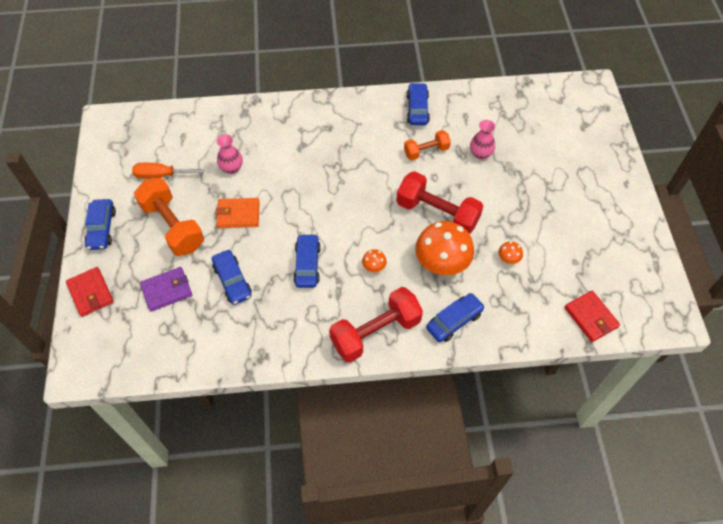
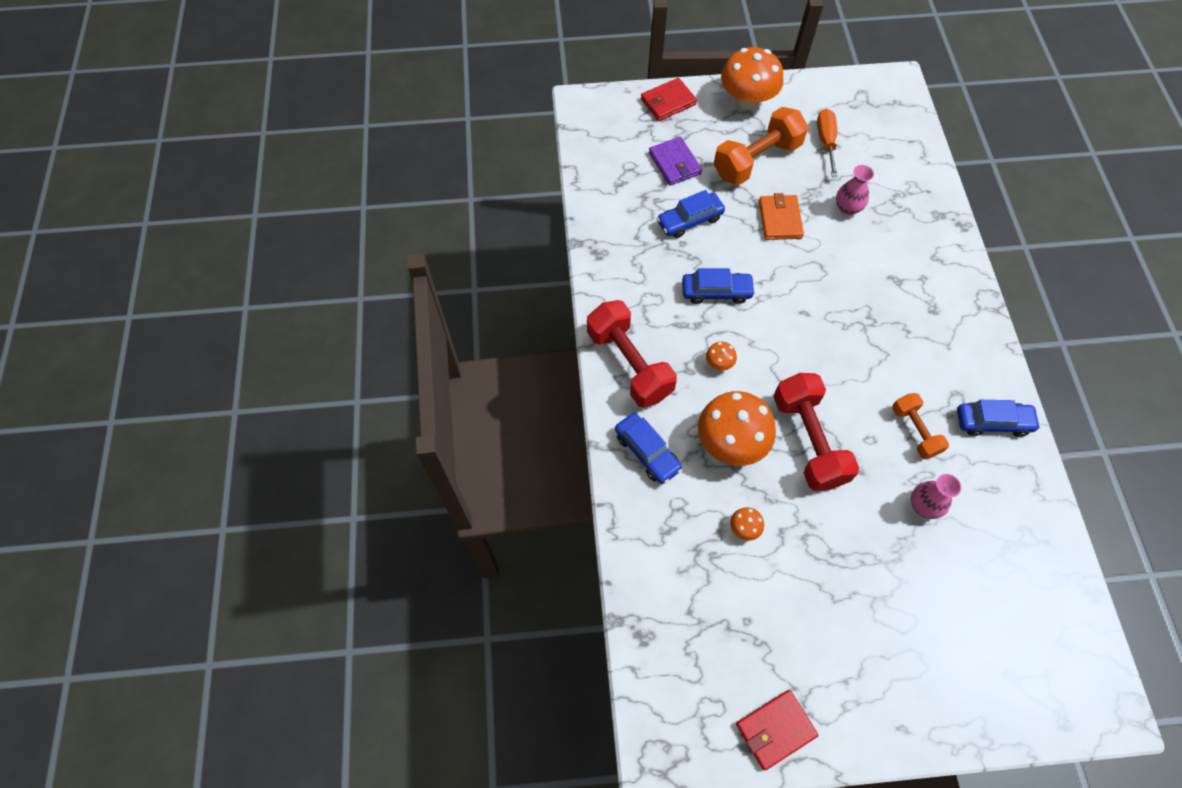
camera: 90 degrees right, 5 degrees up
(102, 228) = (747, 100): blue car -> orange mushroom
(437, 213) = (808, 440): red dumbbell -> red dumbbell turned 45 degrees counterclockwise
(590, 317) = (658, 629): red wallet -> red wallet (775, 729)

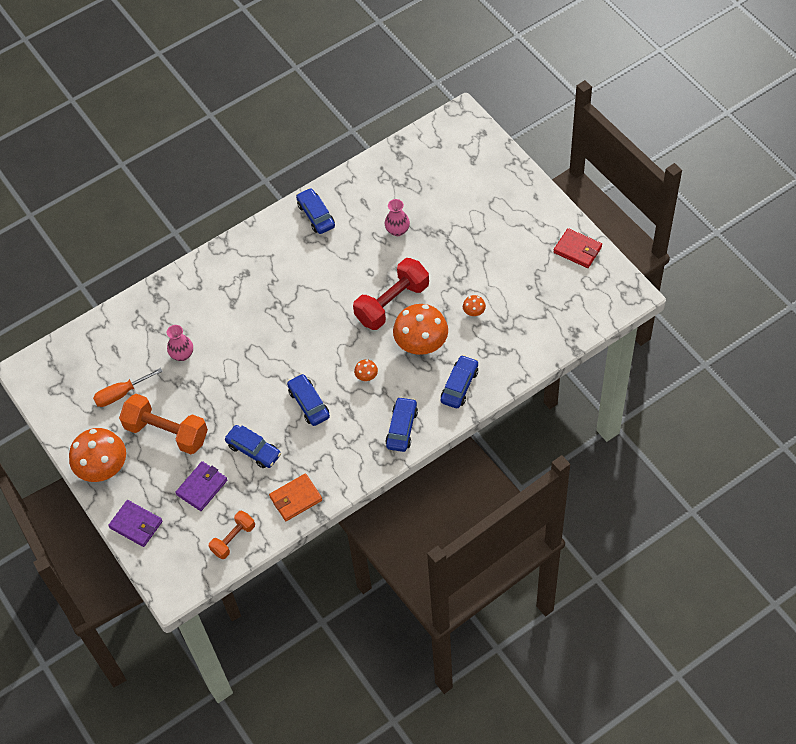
camera: 115 degrees left, 5 degrees down
(629, 364) = (402, 428): red dumbbell -> blue car
(668, 102) = (136, 524): red wallet -> purple wallet
(780, 219) = (218, 392): orange wallet -> orange wallet (296, 498)
(914, 431) = (348, 251): orange dumbbell -> orange dumbbell (233, 539)

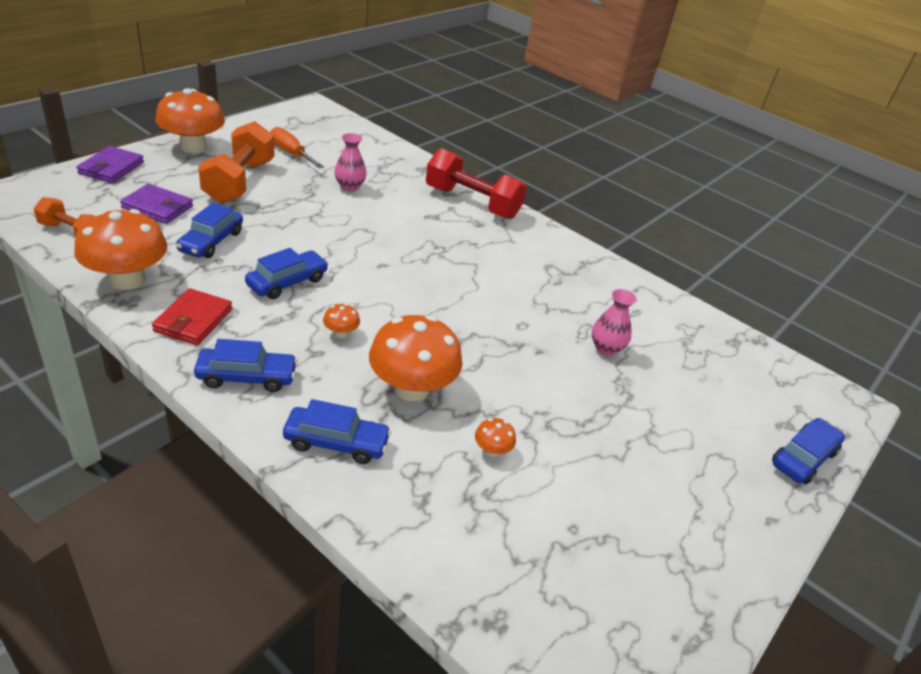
camera: 65 degrees right, 20 degrees down
(296, 498) = (127, 279): orange wallet -> orange mushroom
(316, 215) = (590, 272): blue car -> blue car (803, 458)
(392, 303) = (476, 351): red dumbbell -> red dumbbell (472, 202)
(577, 250) = (693, 606): red wallet -> red wallet (193, 320)

